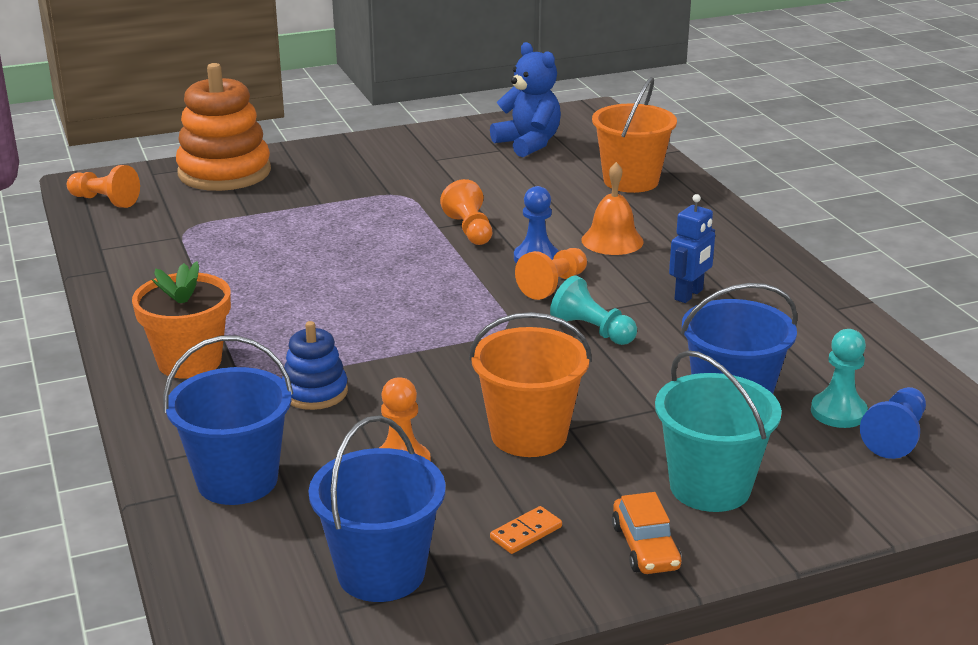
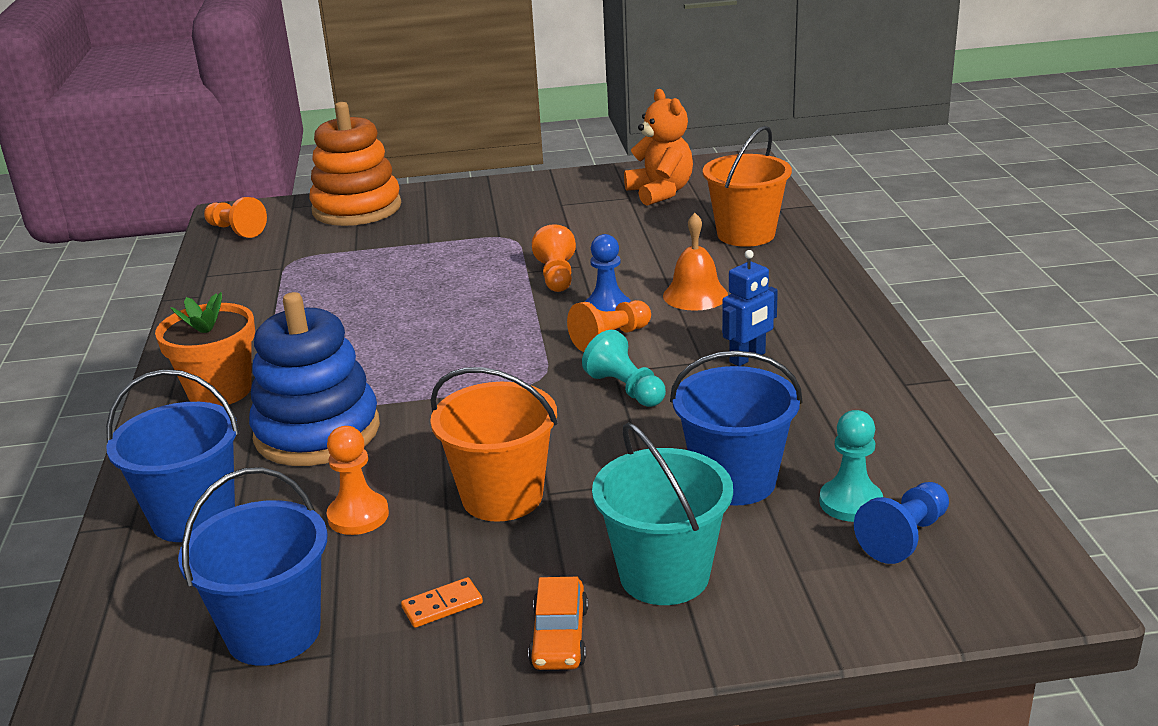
camera: 15 degrees right, 0 degrees up
(315, 392) = (317, 432): blue stacking toy -> blue stacking toy, size x1.88
(528, 144) = (660, 192): blue teddy bear -> orange teddy bear

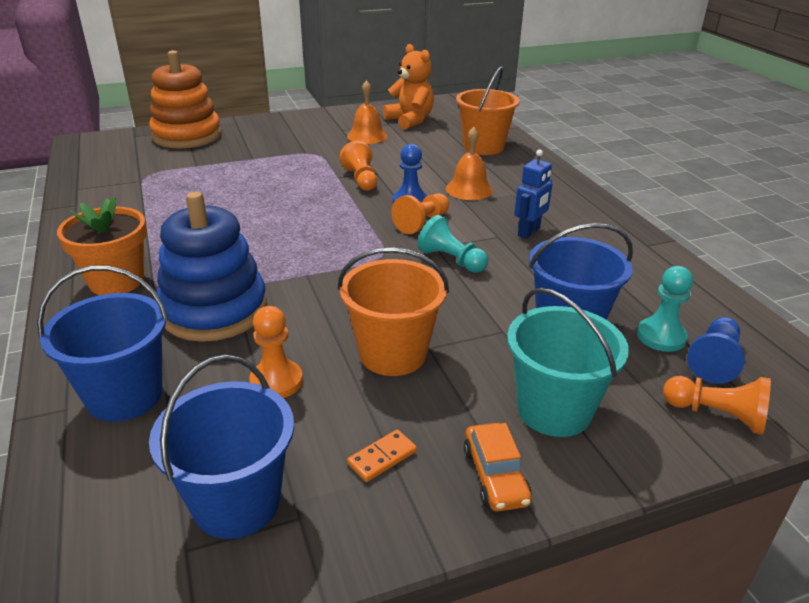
camera: 15 degrees left, 5 degrees up
(236, 230) = (92, 154): orange pawn -> orange pawn (716, 415)
(591, 214) = (367, 136): none -> orange bell

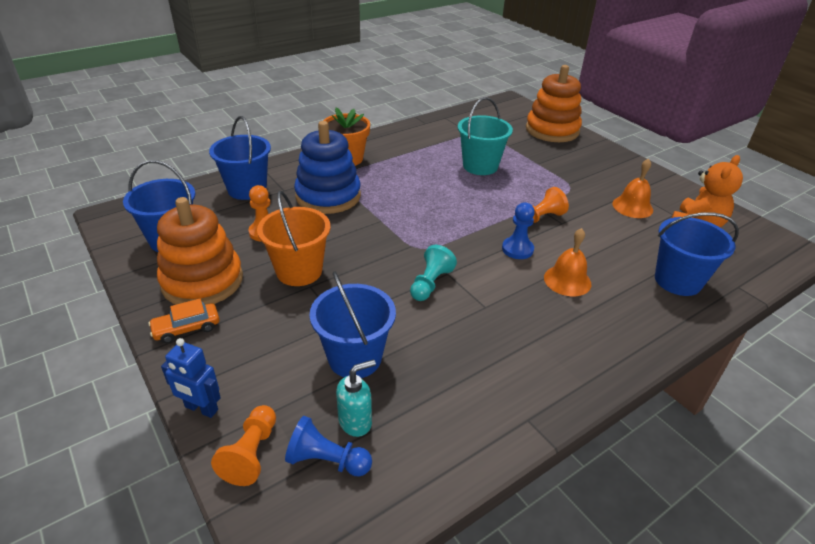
camera: 75 degrees right, 5 degrees up
(382, 457) = (202, 281): orange domino -> orange stacking toy
(422, 223) = (483, 260): orange pawn -> none
(483, 147) = (677, 281): orange bucket -> blue bucket
(529, 232) = (504, 326): blue robot -> blue robot (201, 409)
(554, 410) = (249, 353): turquoise bucket -> turquoise bucket (480, 166)
(661, 336) = (355, 421): turquoise pawn -> turquoise soap dispenser

